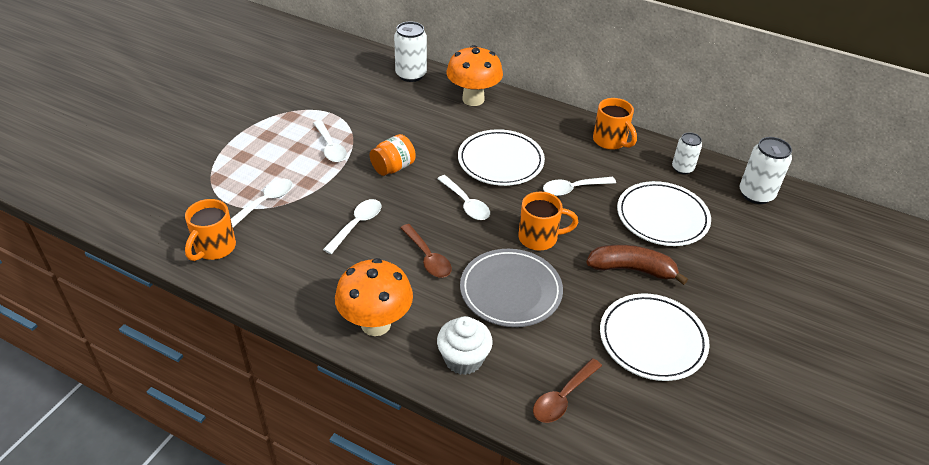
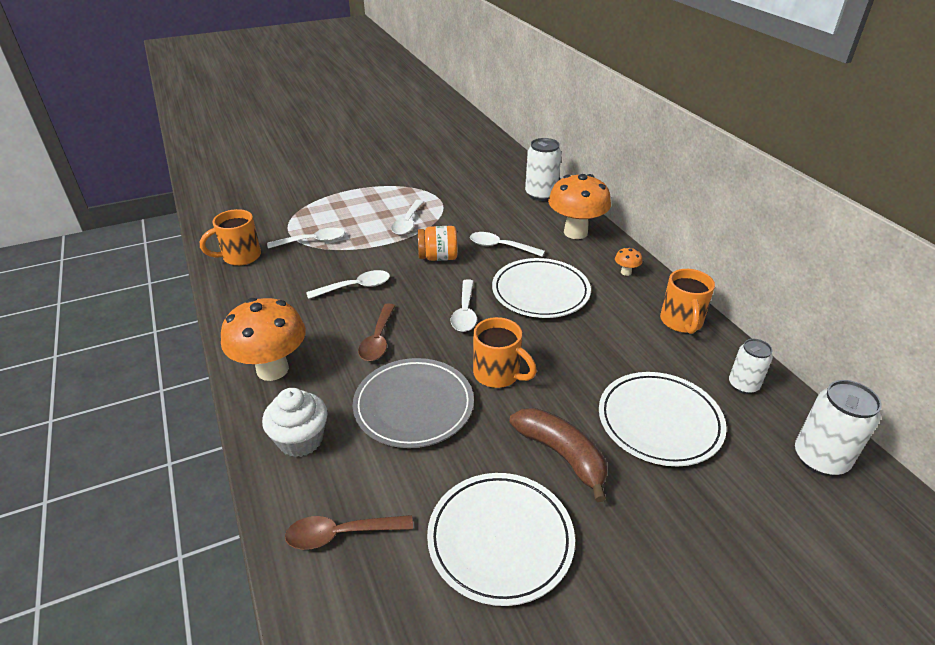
camera: 40 degrees right, 5 degrees down
(541, 118) = (626, 272): none -> orange mushroom
(573, 189) = (586, 347): white spoon -> white spoon (500, 247)

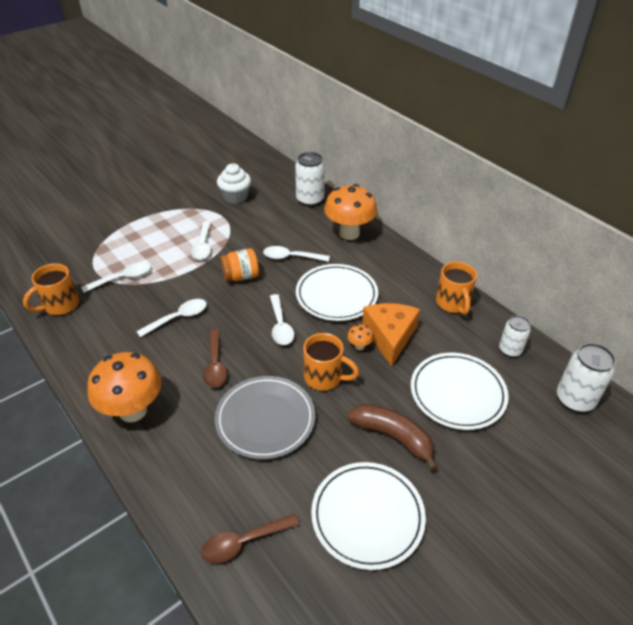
camera: 15 degrees left, 5 degrees up
(301, 440) = (181, 470): white cupcake -> white cupcake (235, 197)
(591, 345) = (390, 337): none -> orange cheese
(626, 272) = (399, 265): orange mushroom -> orange mushroom (359, 346)

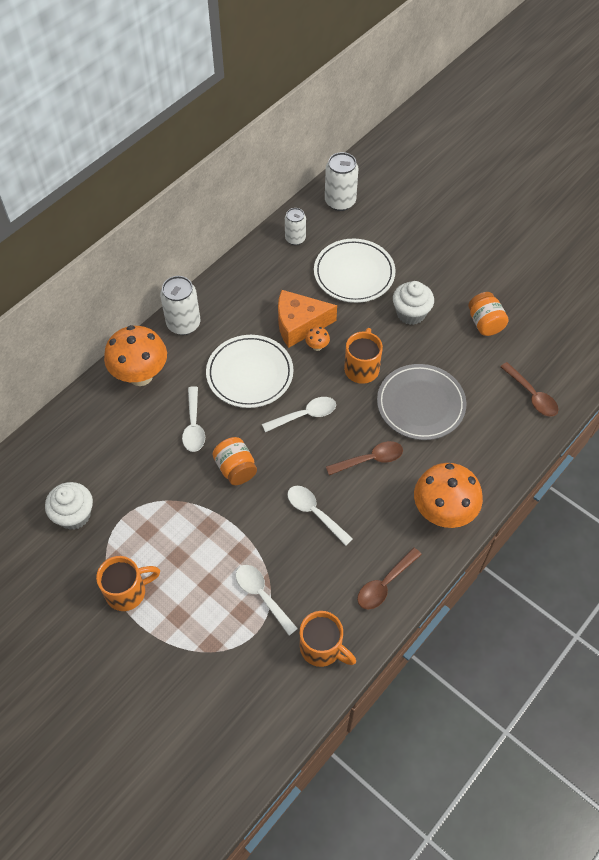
camera: 100 degrees left, 15 degrees up
(88, 352) = (384, 584): none -> brown spoon
(203, 246) = (186, 524): white spoon -> none
(310, 200) = (74, 426): white can -> white can (183, 324)
(367, 516) = (485, 323): white plate -> orange jar
(393, 437) = (411, 313): brown banana -> white cupcake
(453, 303) = (243, 279): orange mug -> orange mug (127, 591)

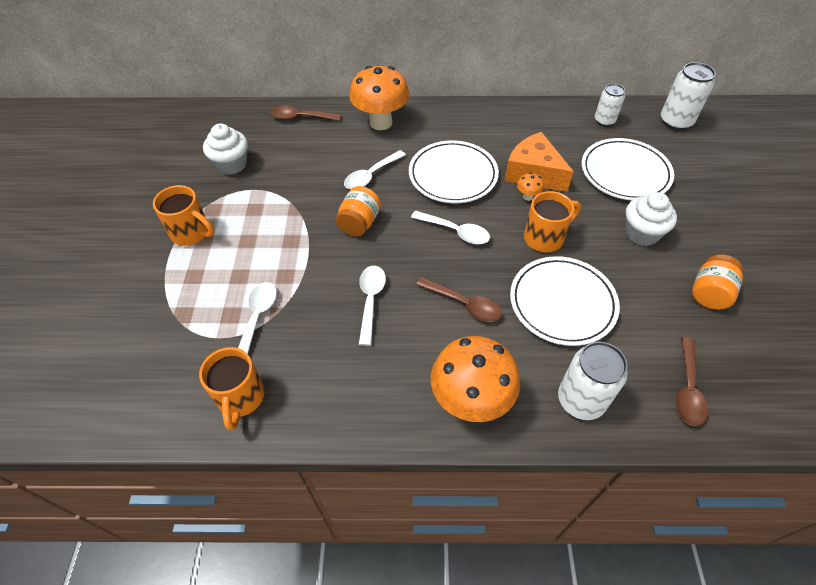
camera: 50 degrees right, 5 degrees down
(183, 324) = (450, 115): white can -> white can (580, 400)
(384, 584) = (348, 404): brown spoon -> brown spoon (300, 117)
(420, 404) = (562, 303): grey plate -> white plate

